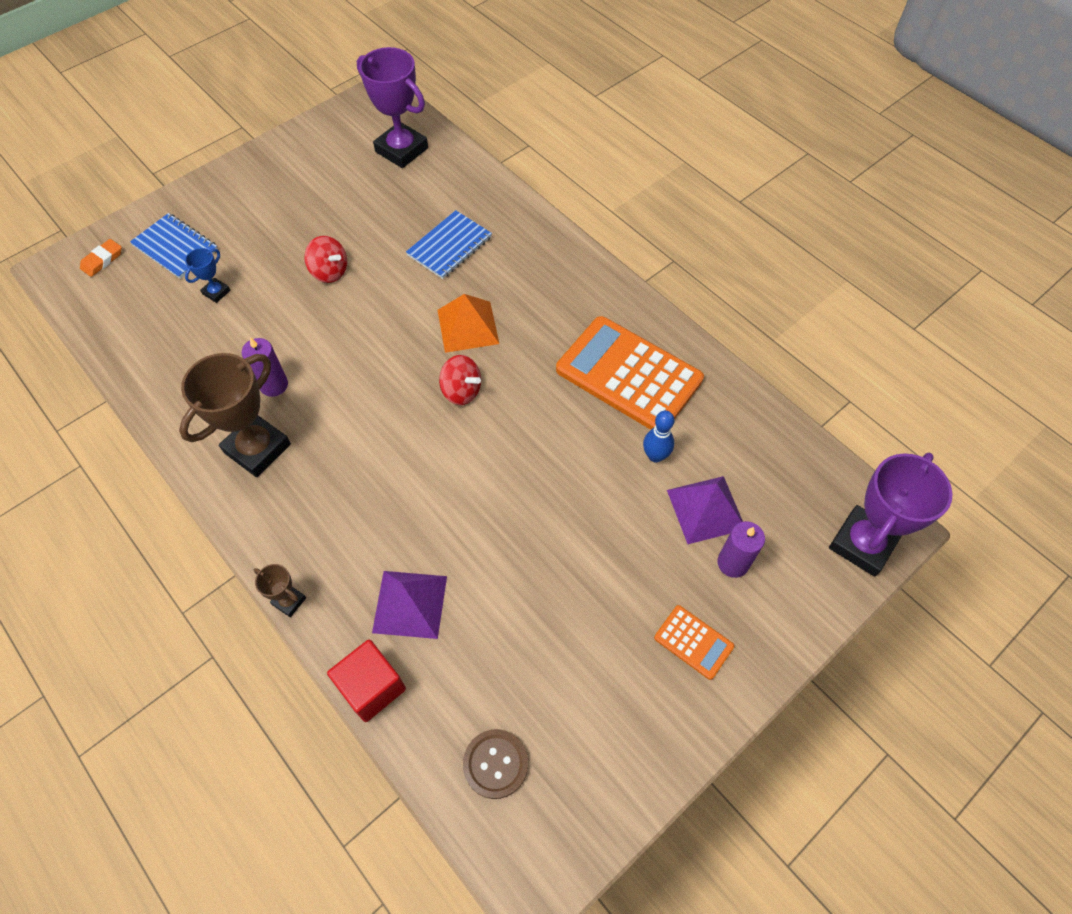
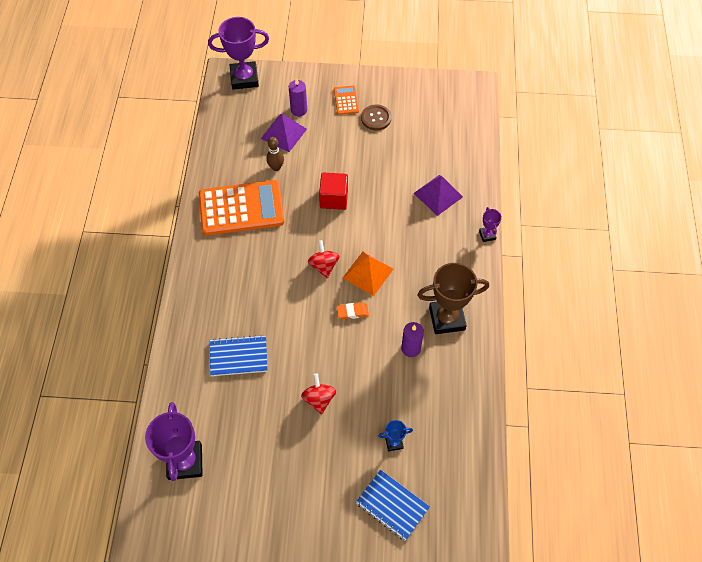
camera: 135 degrees left, 0 degrees up
(102, 260) = (444, 537): orange eraser -> orange eraser (352, 312)
(175, 247) = (392, 505): blue notebook -> blue notebook turned 45 degrees counterclockwise
(289, 601) = (487, 235): brown trophy -> purple trophy
(372, 687) = (479, 178): red cube -> red cube (334, 198)
(468, 326) = (283, 297): orange pyramid -> orange pyramid (368, 273)
(495, 764) = (456, 122): brown button -> brown button (376, 118)
(628, 375) = (241, 208): orange calculator -> orange calculator turned 90 degrees counterclockwise
(655, 456) = (276, 167): blue bowling pin -> brown bowling pin

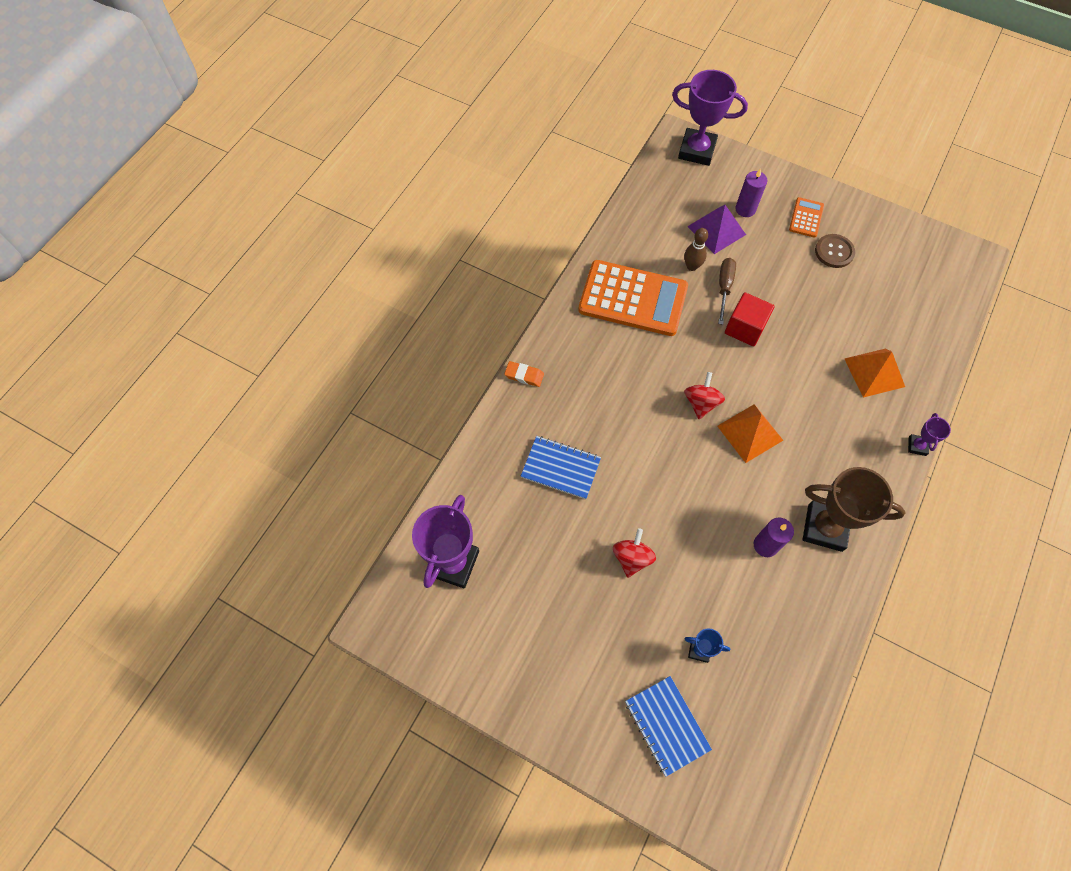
camera: 25 degrees right, 5 degrees up
(306, 174) = (724, 288): none -> brown screwdriver
(352, 312) = (713, 471): orange eraser -> orange eraser (524, 375)
(438, 195) = (874, 372): purple pyramid -> orange pyramid

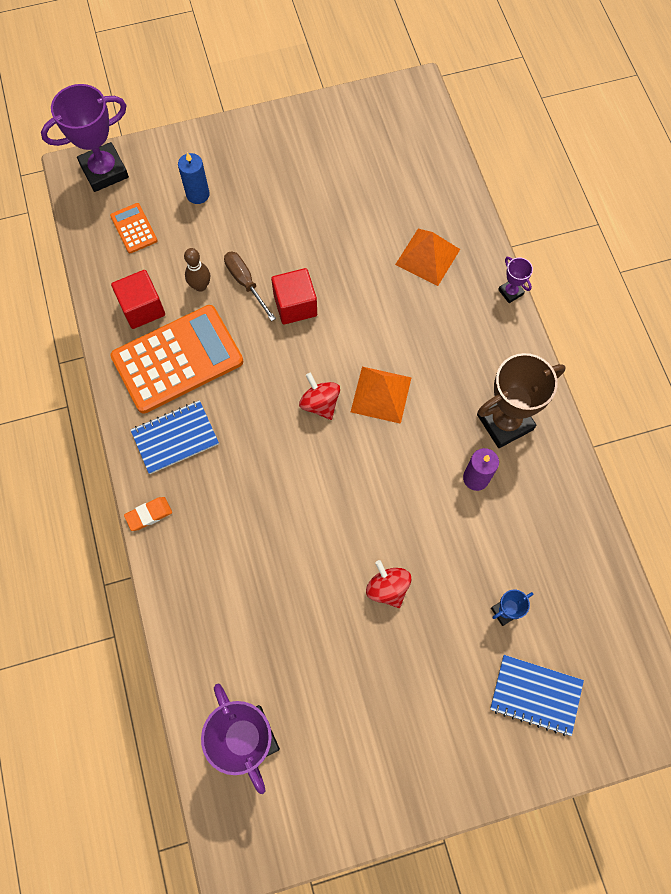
camera: 45 degrees left, 5 degrees up
(560, 468) = (259, 568): blue notebook -> blue notebook (175, 438)
(640, 250) = (142, 308): none -> red cube
(716, 230) = (191, 234): purple pyramid -> none
(745, 209) = (198, 194): purple candle -> blue candle
(806, 218) = (255, 161): orange calculator -> orange calculator (134, 228)
(834, 252) = (305, 174): brown button -> none

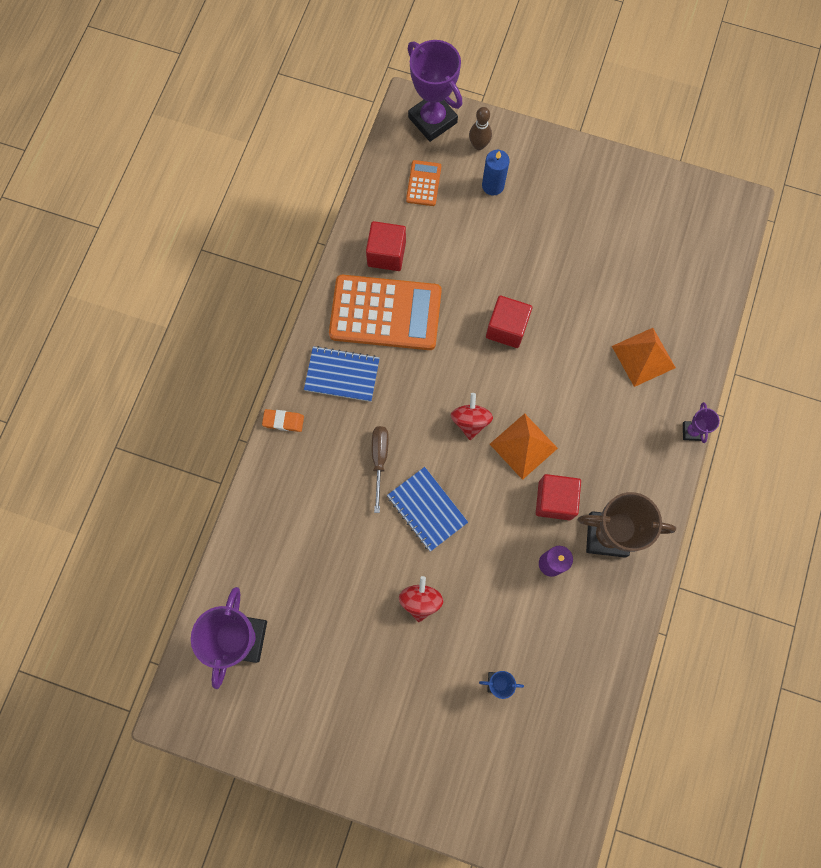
camera: 35 degrees right, 5 degrees up
(104, 171) = (432, 120): purple trophy -> purple trophy turned 45 degrees clockwise
(200, 286) = (443, 264): brown bowling pin -> brown bowling pin (479, 145)
(245, 283) = (480, 284): brown screwdriver -> brown screwdriver (379, 460)
(440, 422) = (555, 500): none -> red cube
(535, 695) = (475, 761): blue notebook -> blue notebook (427, 509)

